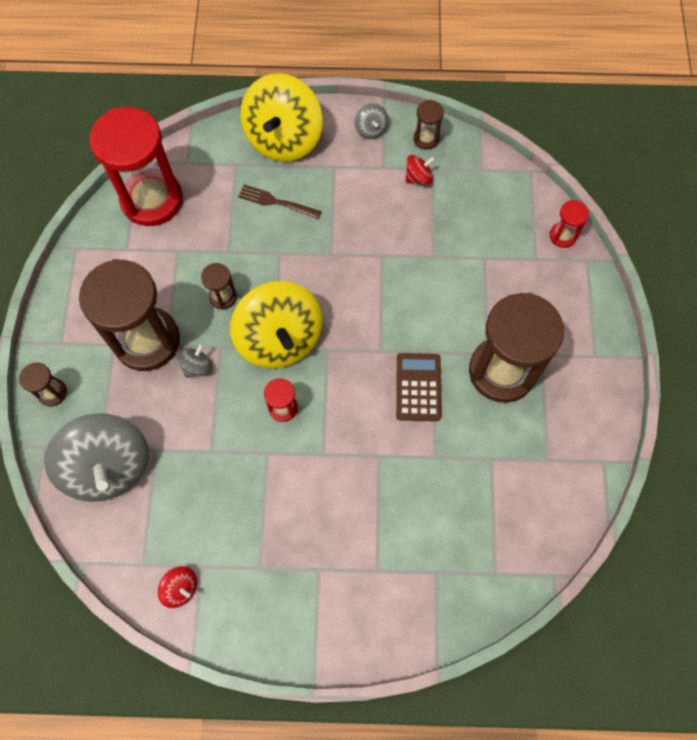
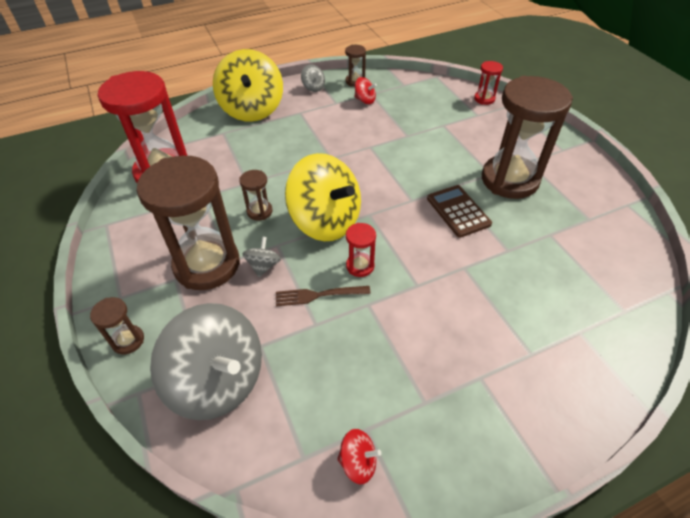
camera: 25 degrees left, 20 degrees down
(276, 202) = (268, 143): brown fork -> brown fork (318, 295)
(418, 177) = (365, 100): red spinning top -> red spinning top turned 75 degrees clockwise

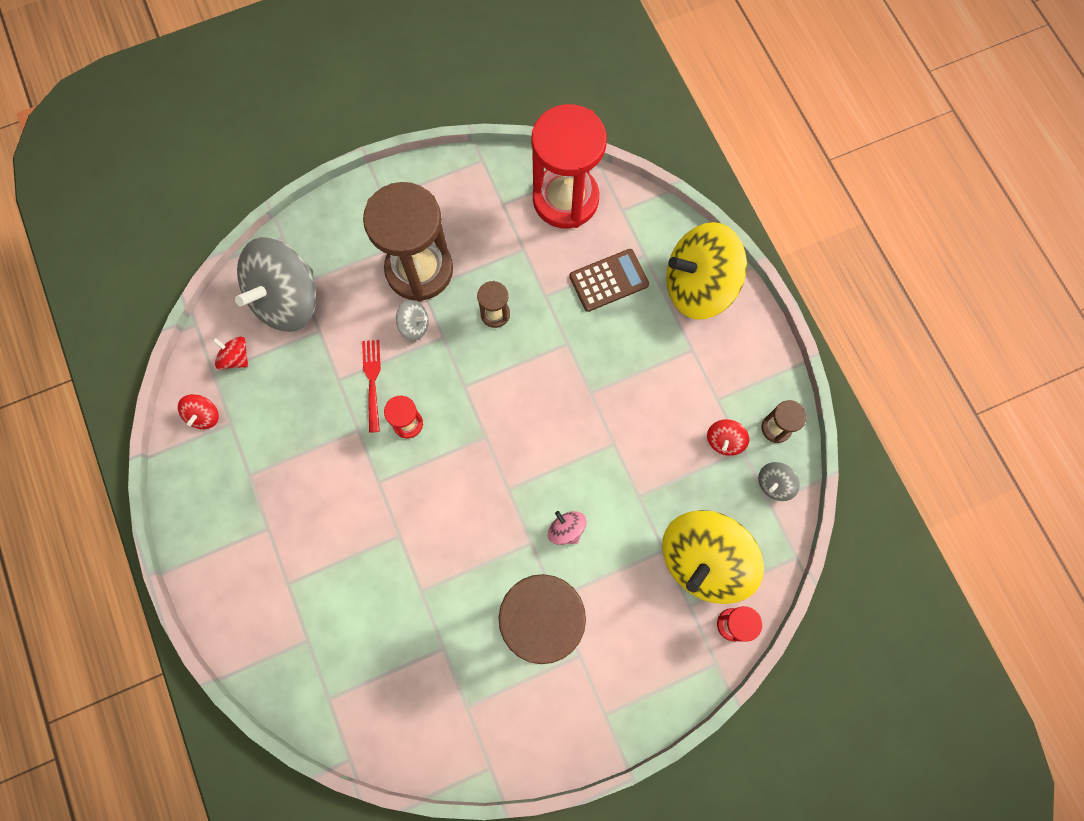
camera: 90 degrees right, 25 degrees up
(128, 340) = (334, 217): brown hourglass -> none
(285, 431) = (236, 357): none -> red spinning top
(313, 88) = (756, 366): grey spinning top -> grey spinning top (774, 484)
(318, 295) = (372, 381): brown fork -> red fork
(325, 221) = (476, 387): yellow spinning top -> yellow spinning top (704, 560)
(438, 168) = (566, 529): none -> pink spinning top
(458, 211) = (486, 543): brown calculator -> brown calculator (608, 280)

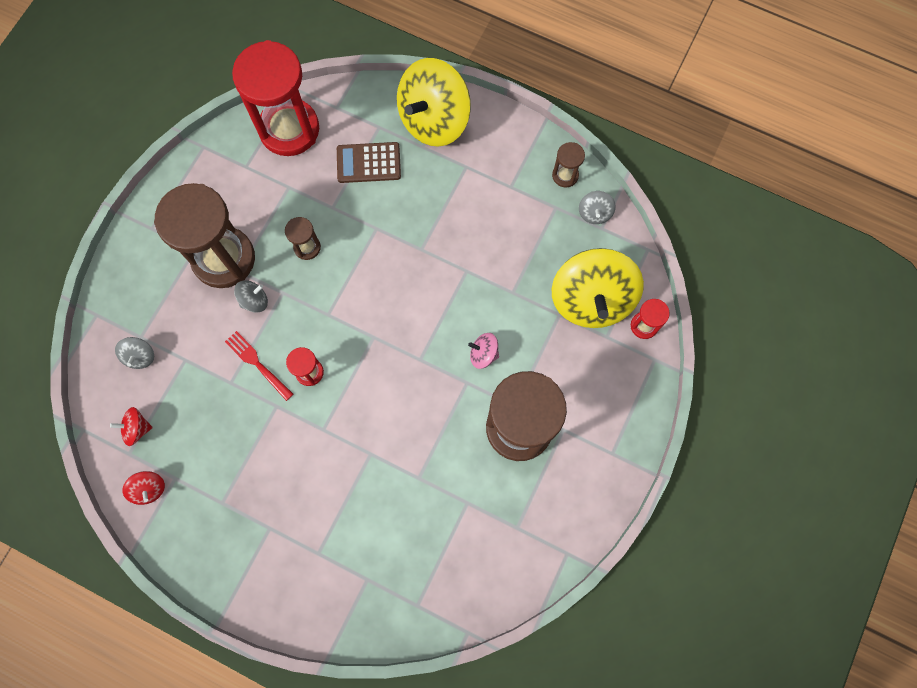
camera: 40 degrees left, 0 degrees up
(287, 299) = (140, 356): grey spinning top -> grey spinning top, size x0.42
(608, 280) = (368, 163): brown calculator -> brown calculator turned 120 degrees counterclockwise
(724, 441) = (538, 210): red spinning top -> none

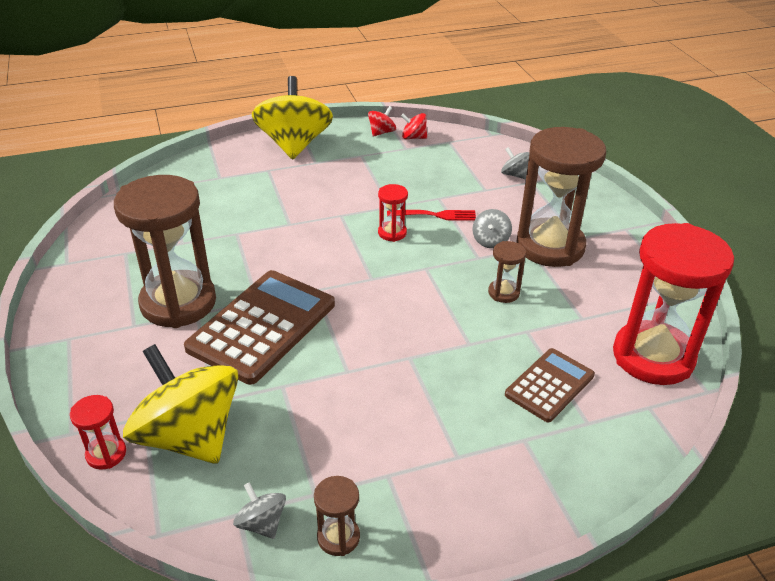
camera: 135 degrees right, 35 degrees down
(137, 428) = (461, 151): red spinning top -> red spinning top (382, 132)
(434, 120) = (549, 474): yellow spinning top -> yellow spinning top (294, 145)
(483, 354) = (262, 326): pink spinning top -> brown calculator

